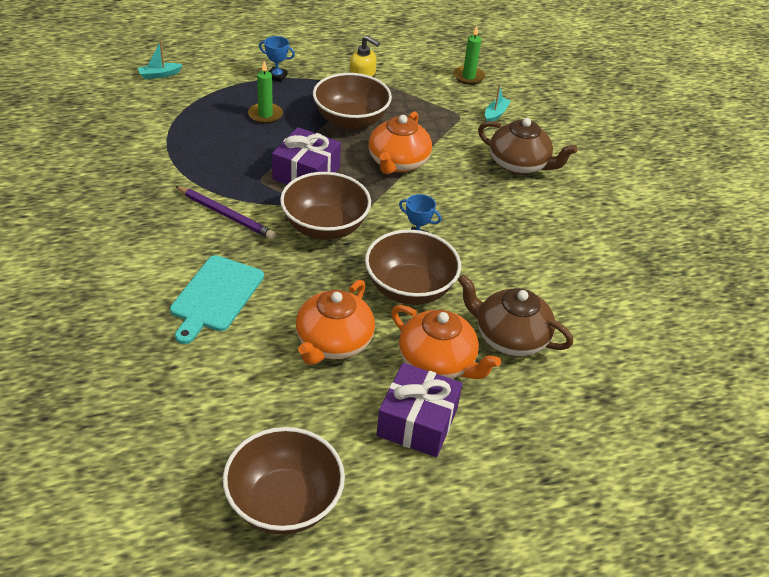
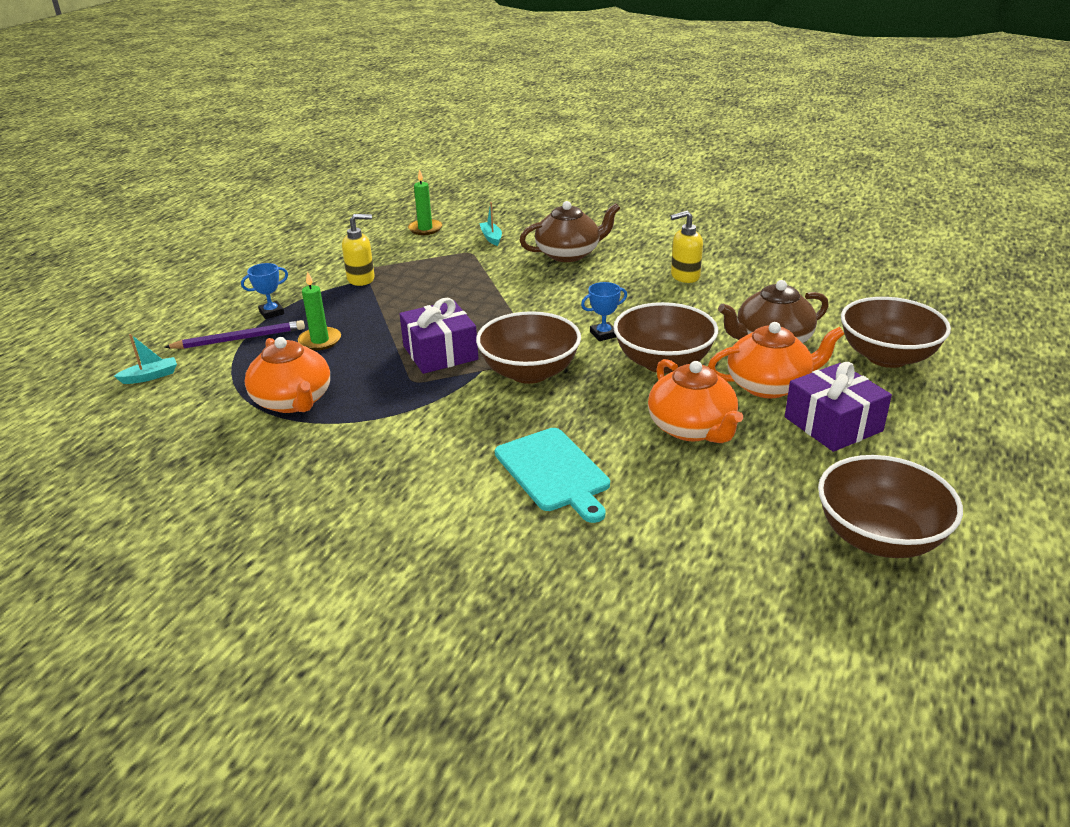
camera: 45 degrees left, 10 degrees down
(159, 75) = (150, 376): turquoise boat -> turquoise boat turned 135 degrees counterclockwise
(226, 215) = (439, 420): purple pencil -> purple pencil (239, 339)
(350, 120) = (398, 302): brown bowl -> brown bowl (887, 357)
(398, 162) = (490, 303): orange teapot -> orange teapot (293, 401)
(560, 243) = (684, 276): none -> yellow soap dispenser

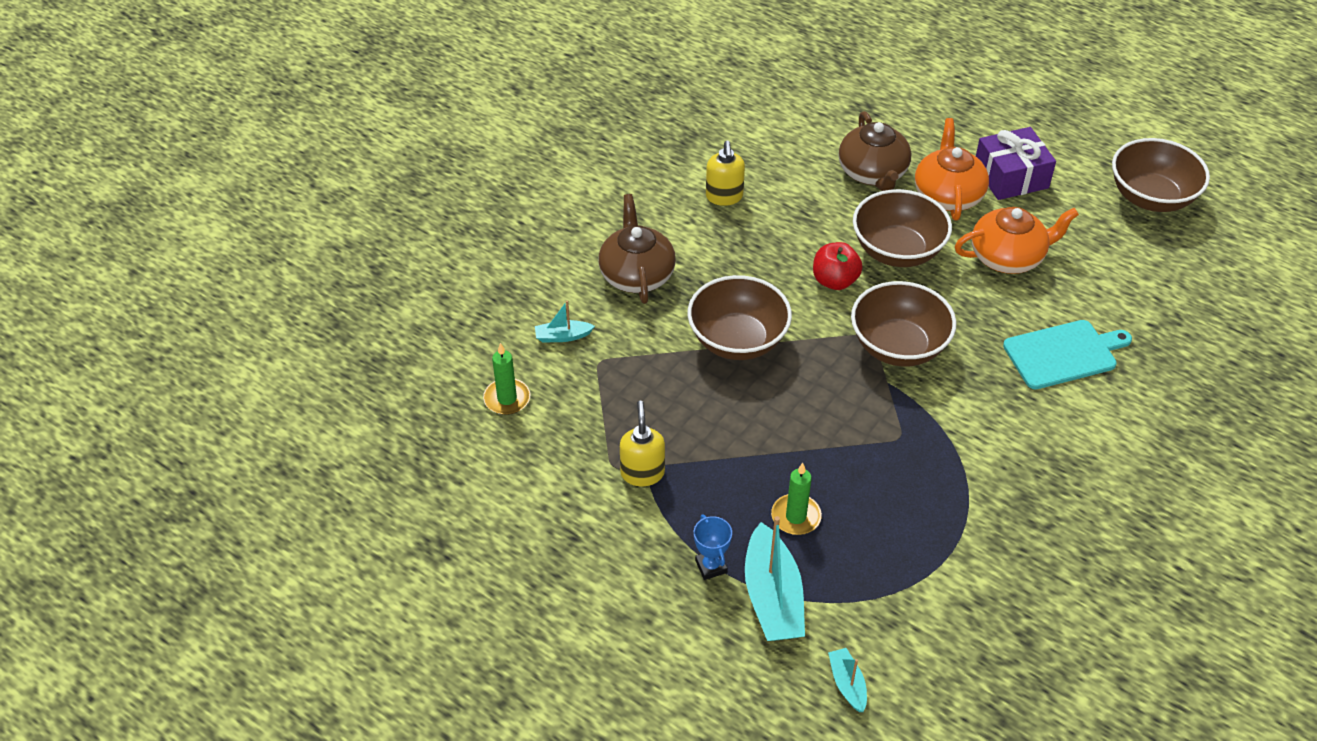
camera: 80 degrees left, 15 degrees up
(239, 339) = (773, 597): purple pencil -> turquoise boat
(293, 401) = (923, 540): orange teapot -> none
(440, 353) = (845, 411): purple gift -> none
(603, 334) = (835, 281): blue trophy -> red apple
(887, 357) = (913, 115): brown bowl -> brown bowl (737, 340)

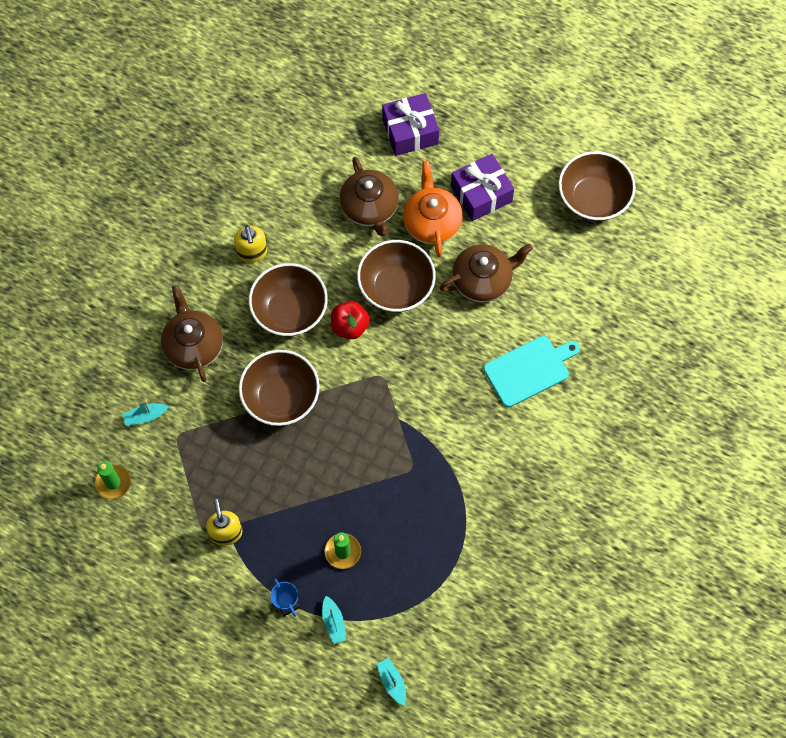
camera: 10 degrees left, 20 degrees up
(773, 597) = (333, 622): turquoise boat -> turquoise boat, size x0.50
(898, 346) = (404, 383): brown bowl -> brown bowl (290, 311)
(928, 111) = (410, 131): none -> purple gift
(1008, 257) = (483, 280): orange teapot -> brown teapot

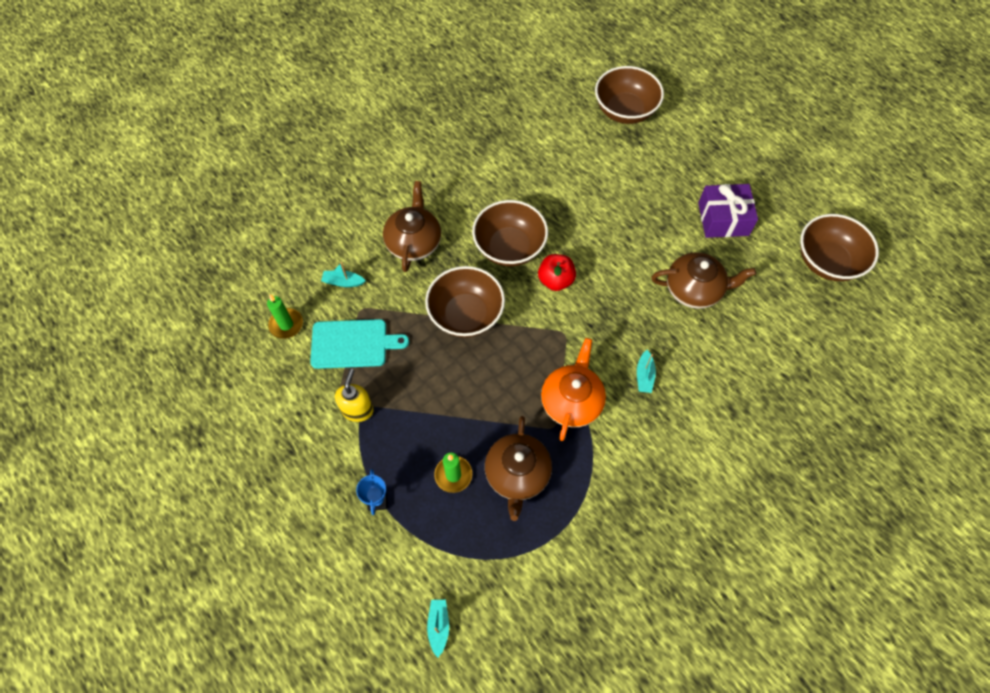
camera: 25 degrees right, 5 degrees down
(252, 253) = (501, 190): yellow soap dispenser -> none
(333, 622) = (412, 538): turquoise boat -> turquoise boat (644, 376)
(370, 208) = (618, 193): brown teapot -> brown teapot (517, 474)
(396, 287) = (612, 265): brown bowl -> brown bowl (625, 111)
(410, 131) = (681, 148): purple gift -> none
(432, 222) = (668, 225): orange teapot -> orange teapot (571, 401)
(529, 370) = (705, 385): turquoise cutting board -> turquoise cutting board (353, 344)

